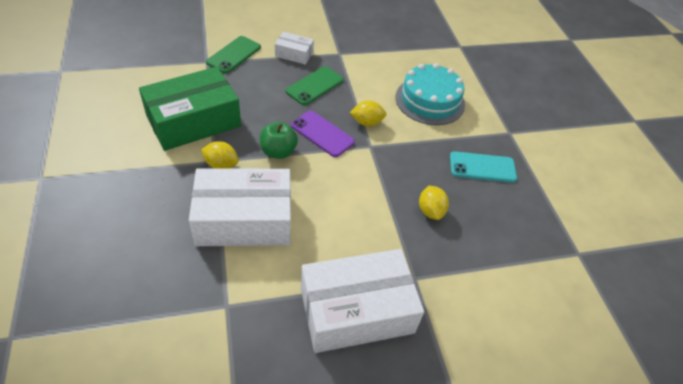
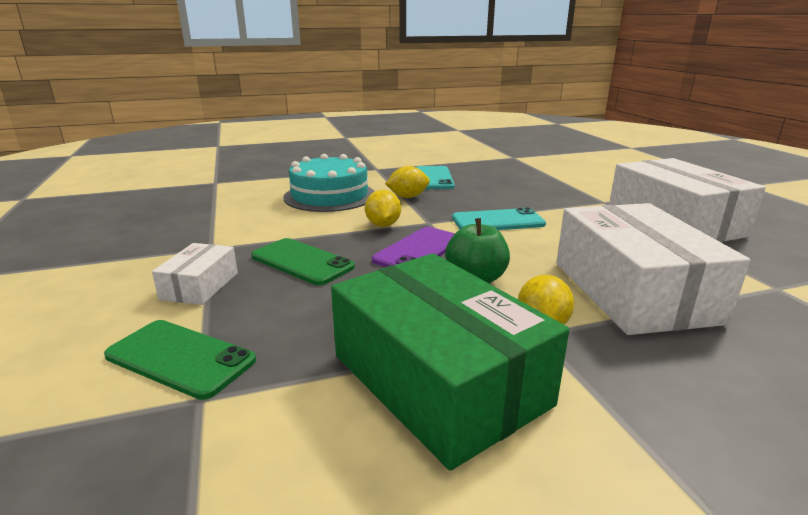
camera: 90 degrees left, 25 degrees down
(369, 185) = (498, 221): none -> turquoise phone
(430, 211) = (512, 196): yellow lemon -> yellow lemon (408, 197)

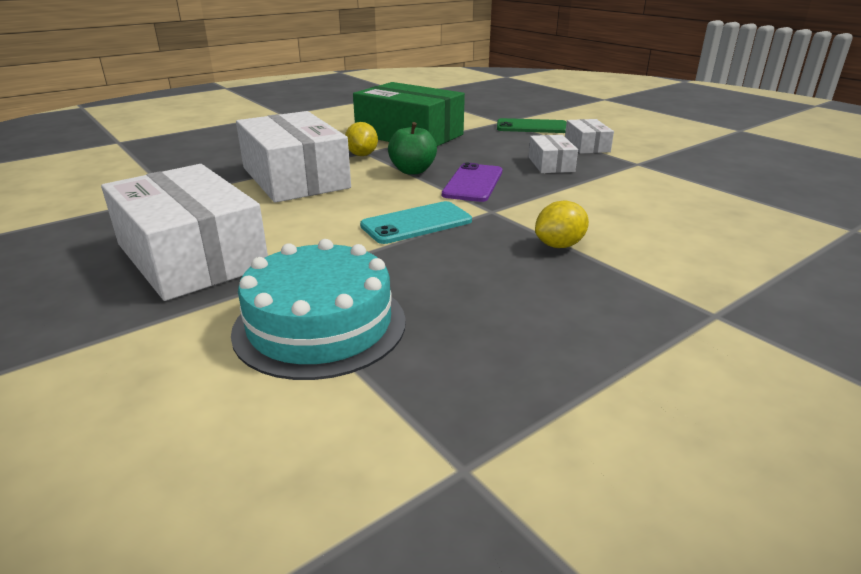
camera: 160 degrees right, 5 degrees up
(302, 262) = (551, 164): green phone -> white box
(330, 196) = (658, 230): turquoise cake -> turquoise cake (320, 325)
(383, 225) = (533, 201): yellow lemon -> none
(434, 178) = (572, 300): turquoise phone -> none

